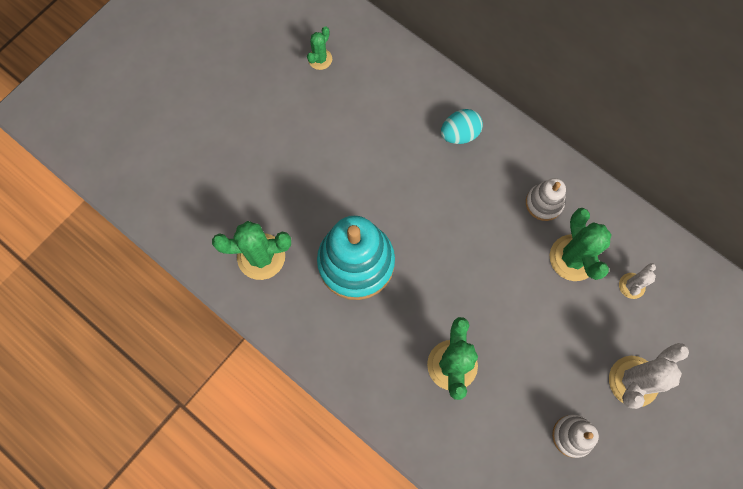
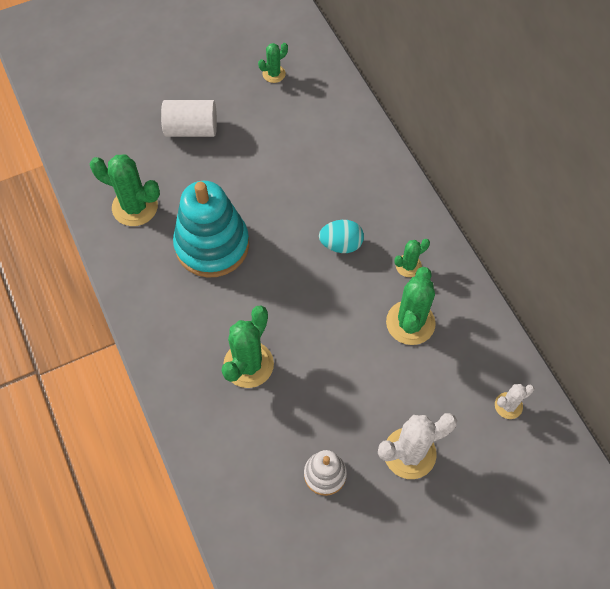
camera: 25 degrees right, 10 degrees down
(271, 151) = (191, 129): none -> white cylinder
(459, 134) = (362, 179): turquoise egg -> turquoise egg (341, 244)
(544, 203) = (408, 266): white stacking toy -> green cactus
(631, 286) = (453, 370): white cactus -> white cactus (508, 405)

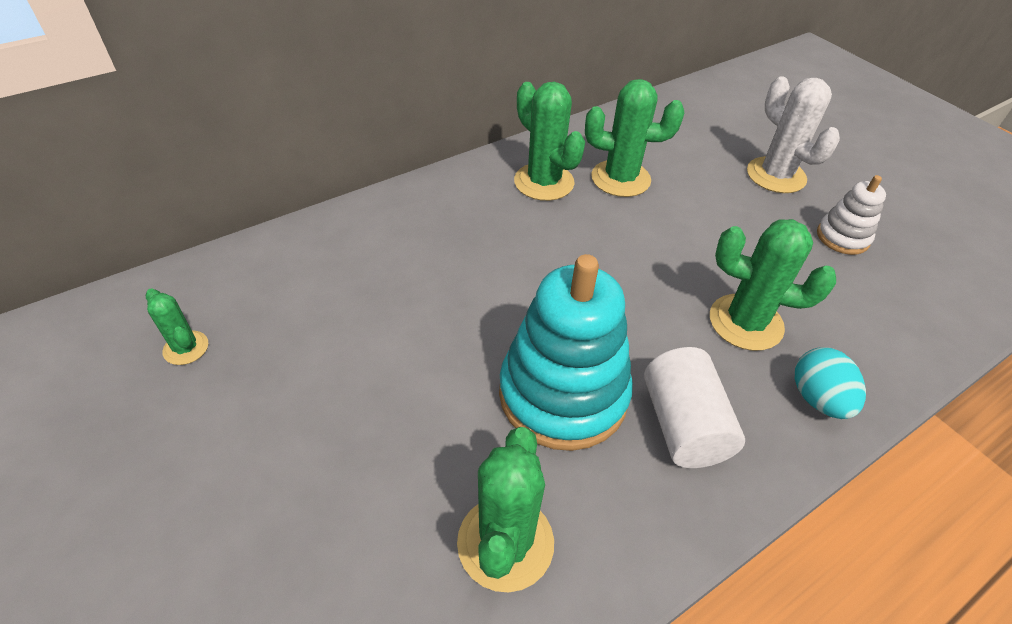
camera: 100 degrees left, 15 degrees down
(191, 129) = (306, 467): white cylinder -> white cylinder (683, 425)
(341, 244) = (526, 242): turquoise egg -> turquoise egg (818, 399)
(408, 266) = (544, 182): green cactus -> green cactus, size x1.83
(508, 405) = (686, 114): white cactus -> none

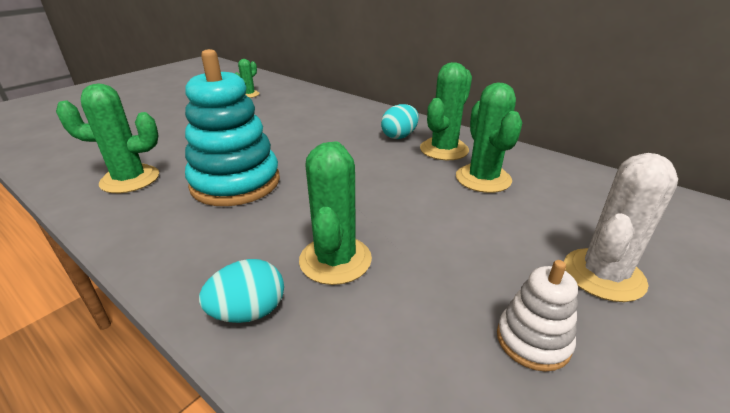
camera: 75 degrees right, 15 degrees down
(489, 205) = (399, 136): none -> turquoise egg
(683, 425) = (212, 232): white cylinder -> none

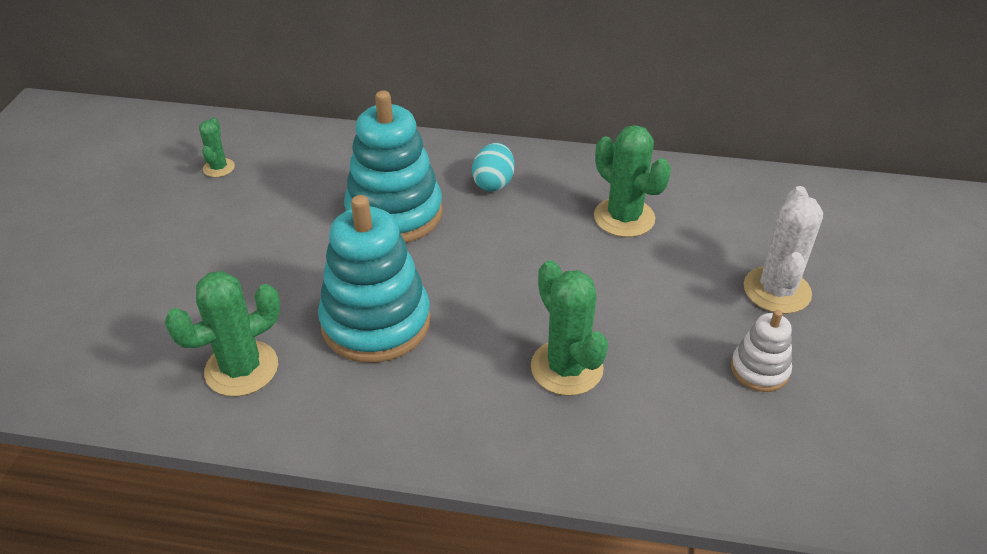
camera: 30 degrees left, 10 degrees up
(248, 312) = (542, 446): turquoise egg -> none
(317, 134) = (394, 213): none -> turquoise stacking toy
(444, 149) = (557, 188): green cactus -> none

